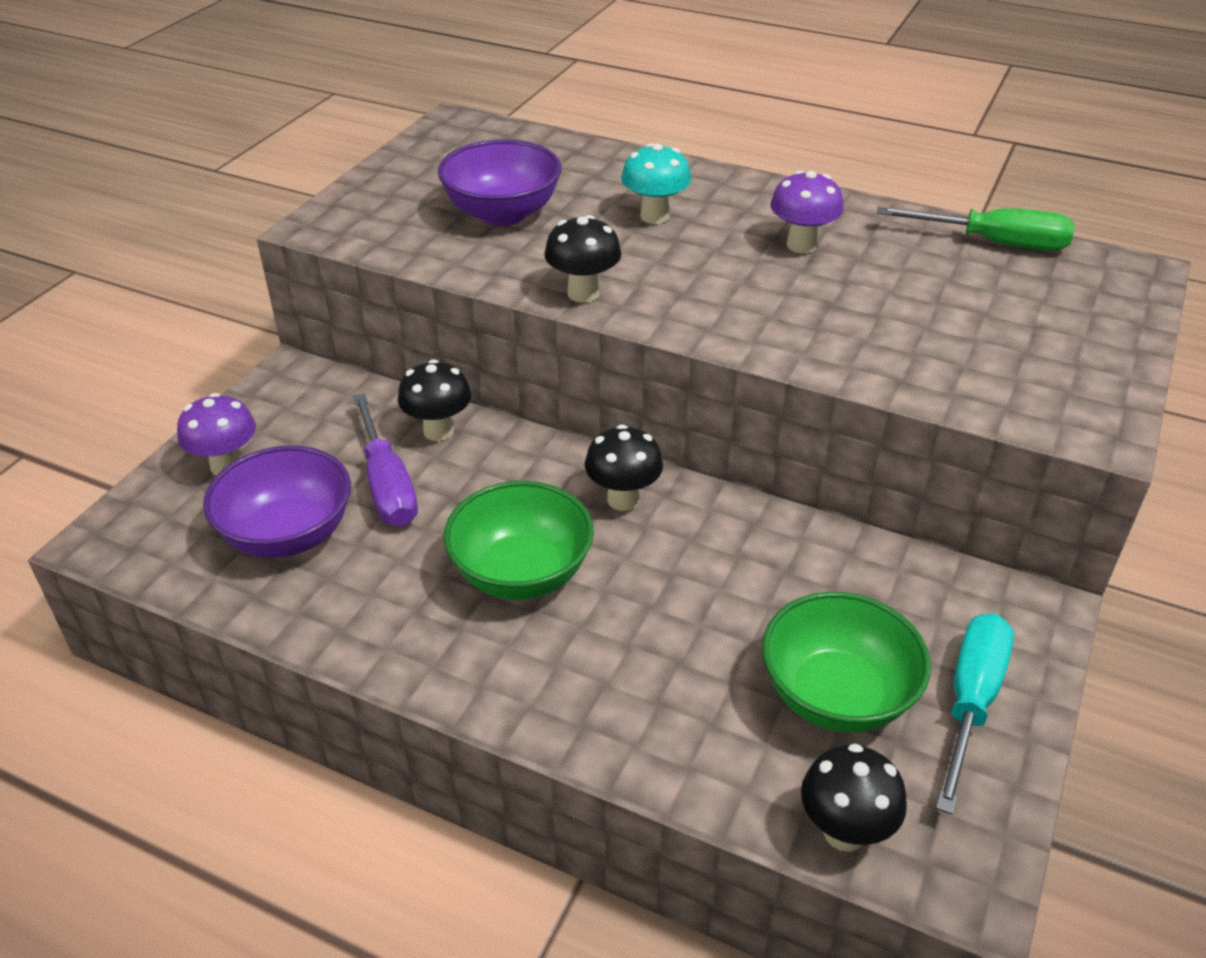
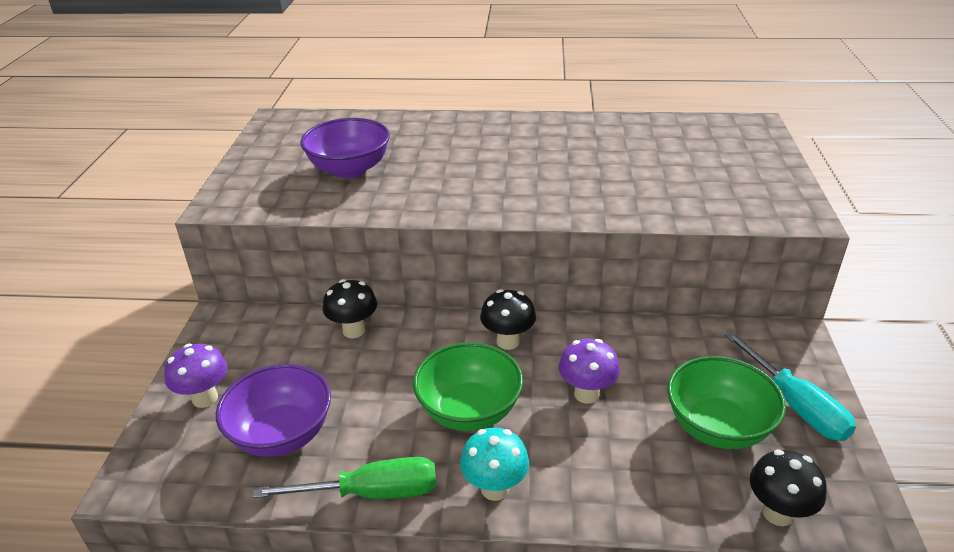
camera: 20 degrees left, 5 degrees down
(387, 485) = (337, 377): purple screwdriver -> none
(583, 293) = (439, 208): black mushroom -> none
(654, 216) = (454, 151): turquoise mushroom -> turquoise mushroom (495, 488)
(801, 245) = (558, 149): purple mushroom -> purple mushroom (586, 394)
(970, 702) = (795, 405): turquoise screwdriver -> turquoise screwdriver turned 150 degrees clockwise
(994, 243) = (668, 125): green screwdriver -> green screwdriver (371, 493)

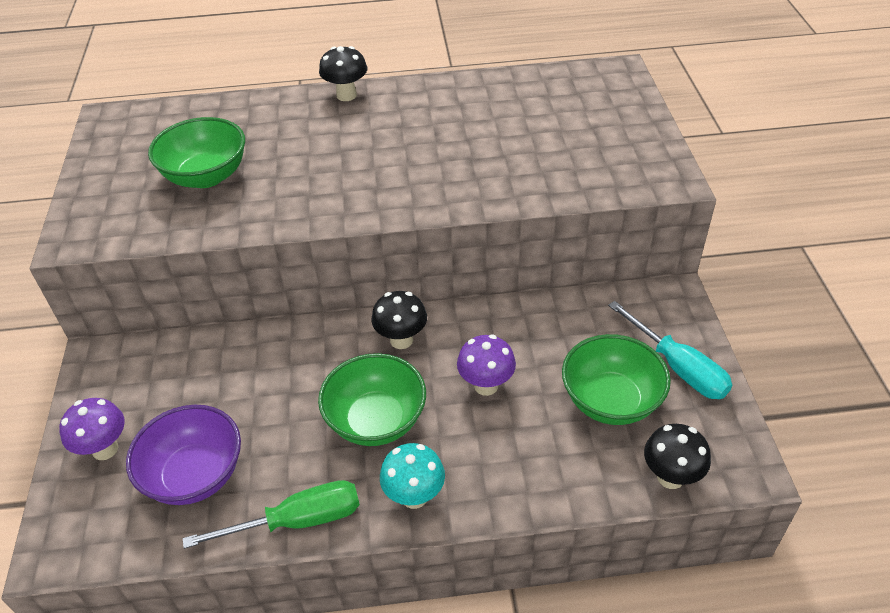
camera: 10 degrees left, 10 degrees up
(349, 169) = (206, 176): purple bowl -> green bowl
(354, 330) = (243, 350): black mushroom -> black mushroom (346, 95)

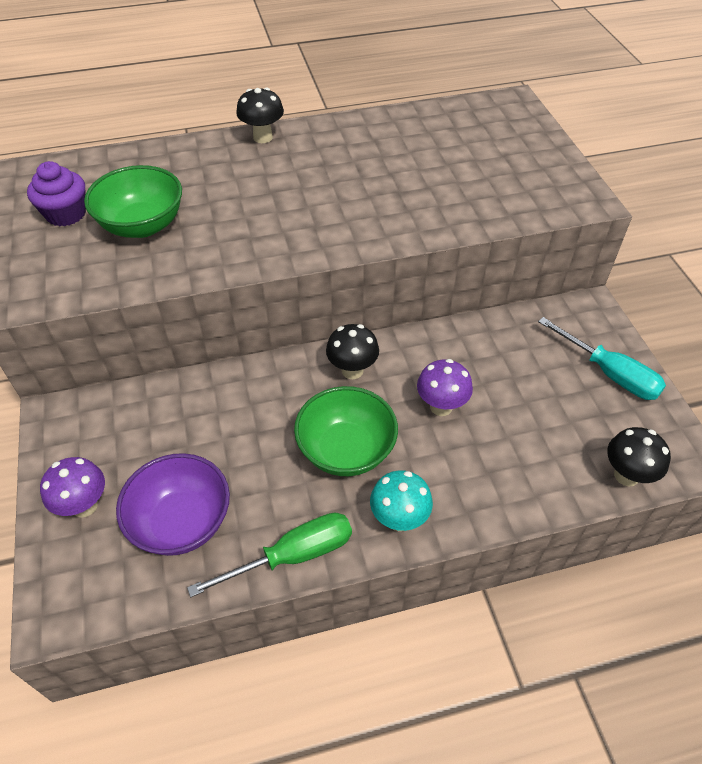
camera: 10 degrees left, 5 degrees up
(136, 160) = (66, 214): none -> purple cupcake
(610, 401) = (557, 410): green bowl -> none

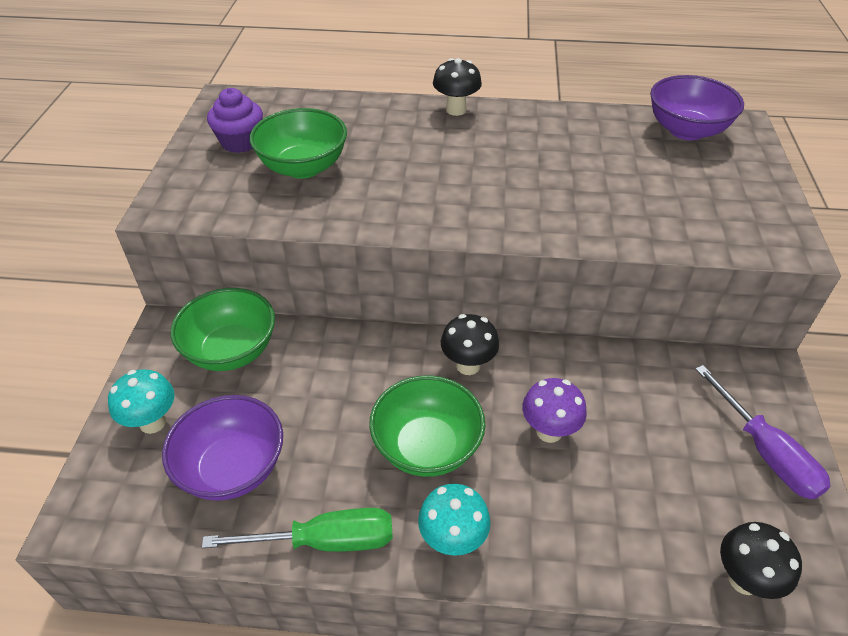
camera: 20 degrees right, 5 degrees down
(84, 506) = (152, 422): purple mushroom -> turquoise mushroom
(130, 418) = (231, 351): none -> green bowl
(471, 116) = (686, 130): none -> purple bowl
(609, 373) = (765, 452): turquoise screwdriver -> purple screwdriver

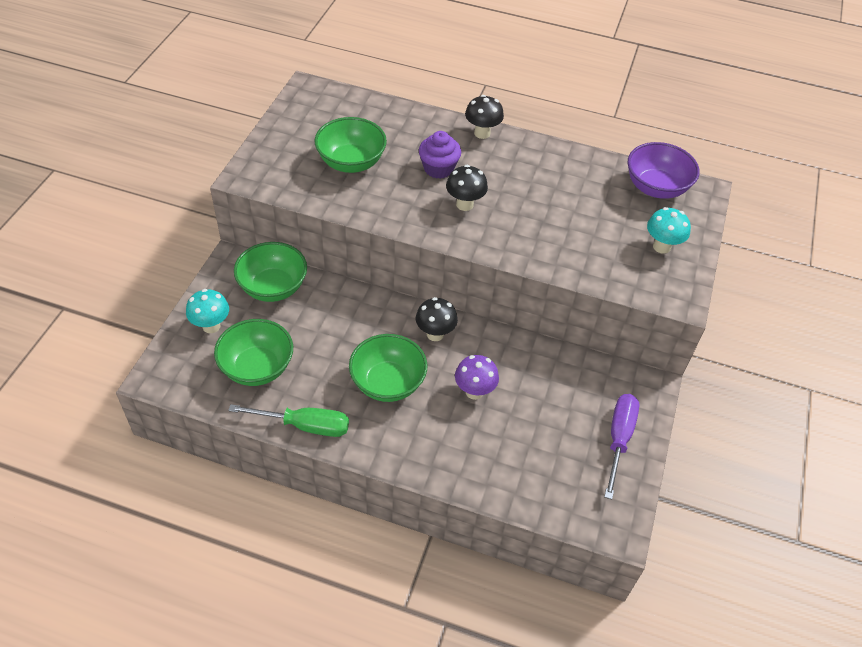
camera: 10 degrees right, 5 degrees up
(233, 468) = (257, 368): purple bowl -> green bowl
(240, 142) = (311, 131): purple cupcake -> purple cupcake (438, 168)
(452, 540) = (385, 444): turquoise mushroom -> turquoise mushroom (661, 246)
(744, 579) = (562, 510): black mushroom -> black mushroom (464, 204)
(765, 452) = (619, 439): purple screwdriver -> purple screwdriver turned 150 degrees counterclockwise

